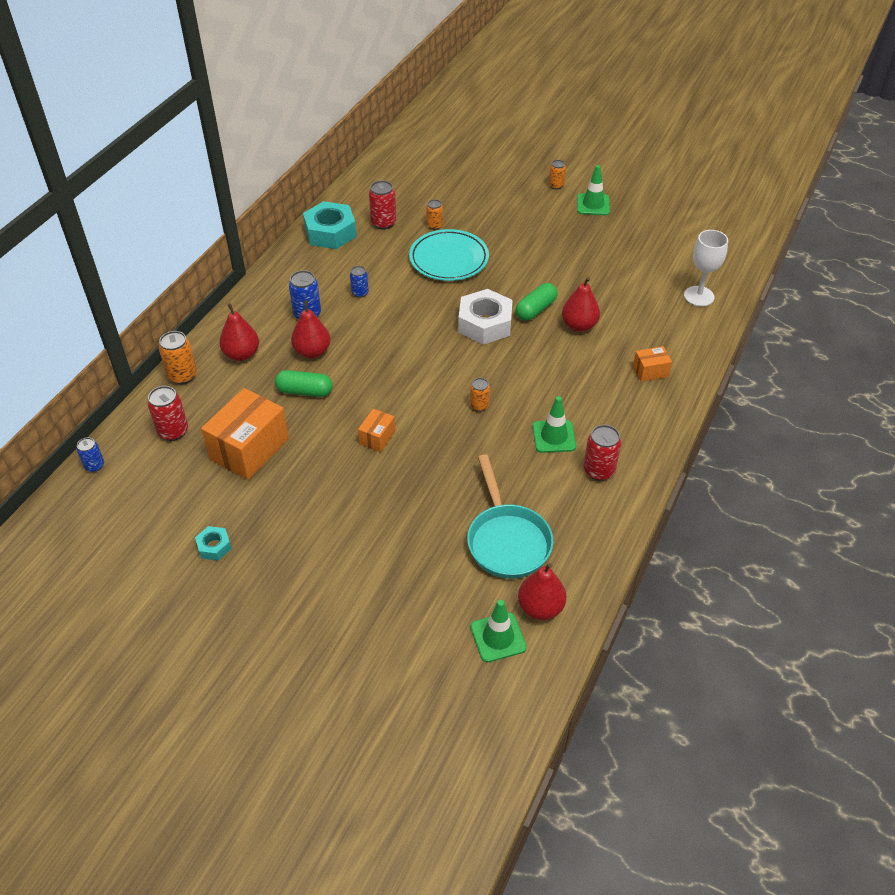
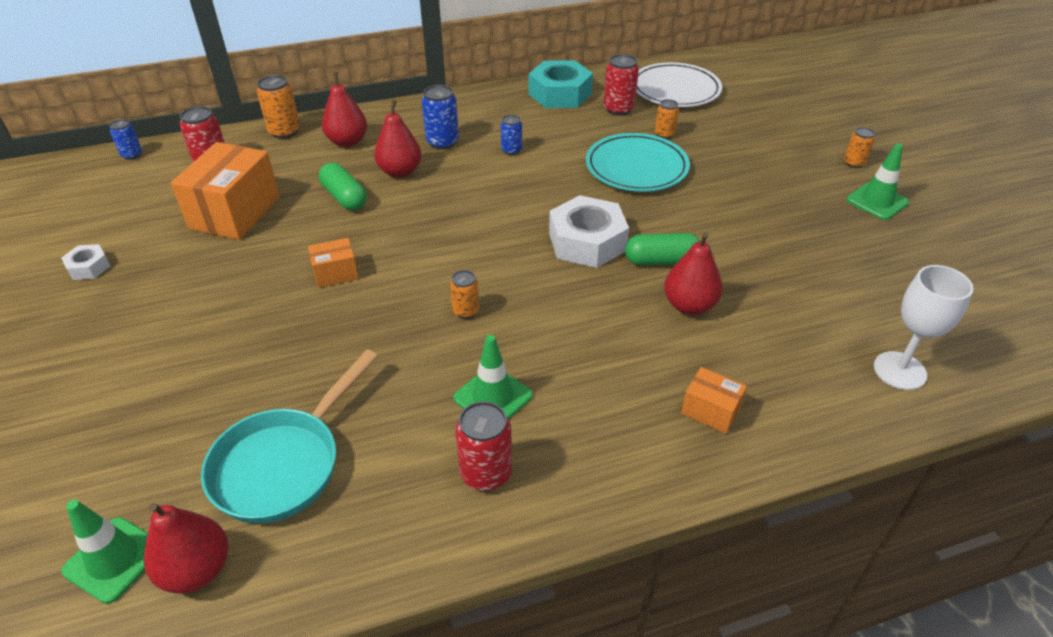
camera: 45 degrees right, 5 degrees down
(214, 546) = (88, 267): turquoise nut -> white nut
(249, 449) = (235, 212): orange box -> orange box turned 60 degrees counterclockwise
(399, 188) = (675, 90): none -> white plate

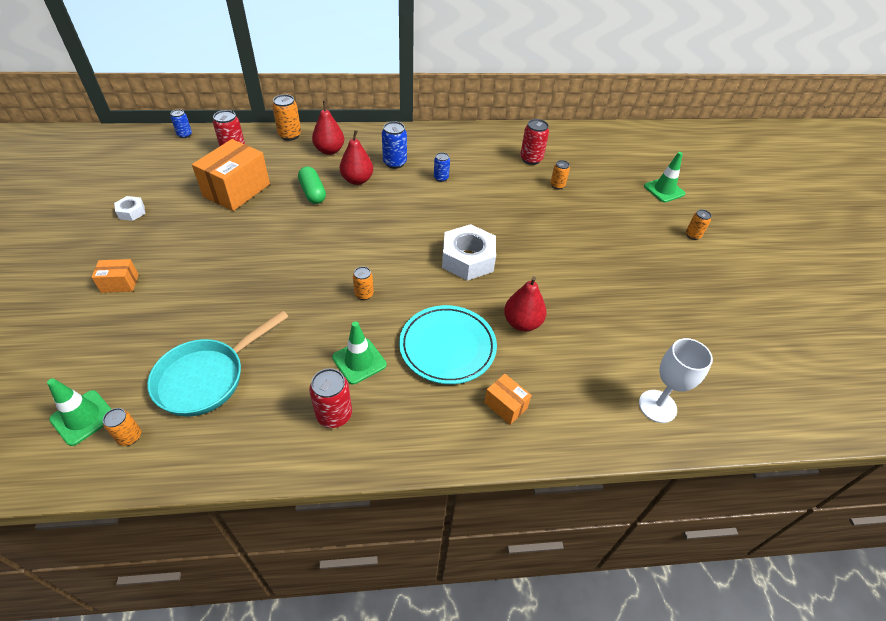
camera: 10 degrees right, 5 degrees up
(197, 570) = (130, 437): red pear -> orange can
(335, 273) = (287, 248): orange box -> orange box (120, 283)
(560, 94) = (492, 139): turquoise nut -> none
(636, 168) = (526, 208): turquoise plate -> turquoise plate (447, 347)
(661, 261) = (515, 284): green capsule -> none
(675, 90) = (579, 151): white plate -> none
(877, 201) = (697, 269): green traffic cone -> green traffic cone (664, 190)

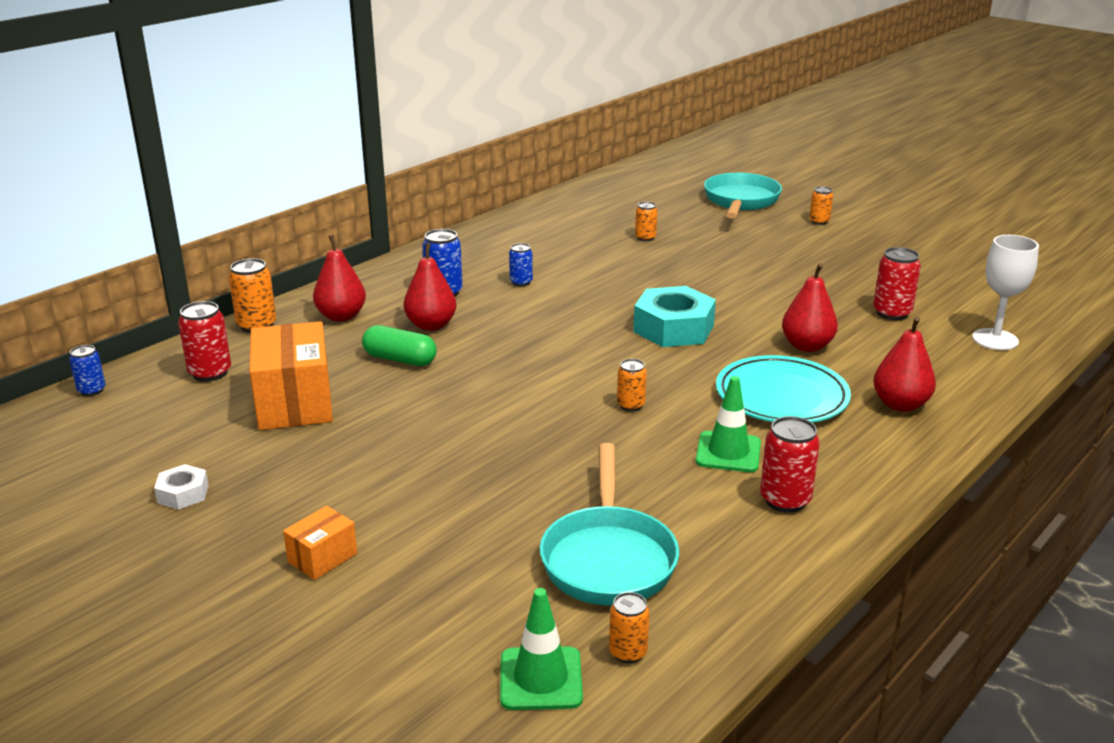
camera: 40 degrees left, 20 degrees down
(468, 259) = (673, 328): white nut -> turquoise nut
(505, 405) = (900, 404): orange box -> red pear
(531, 159) = (582, 229): red can -> red can (892, 313)
(664, 190) = (740, 201): green traffic cone -> turquoise pan

